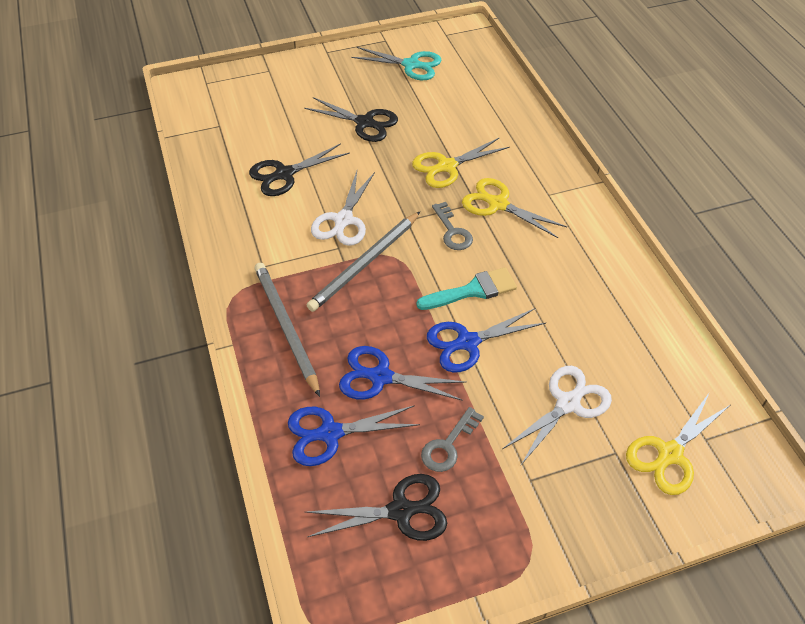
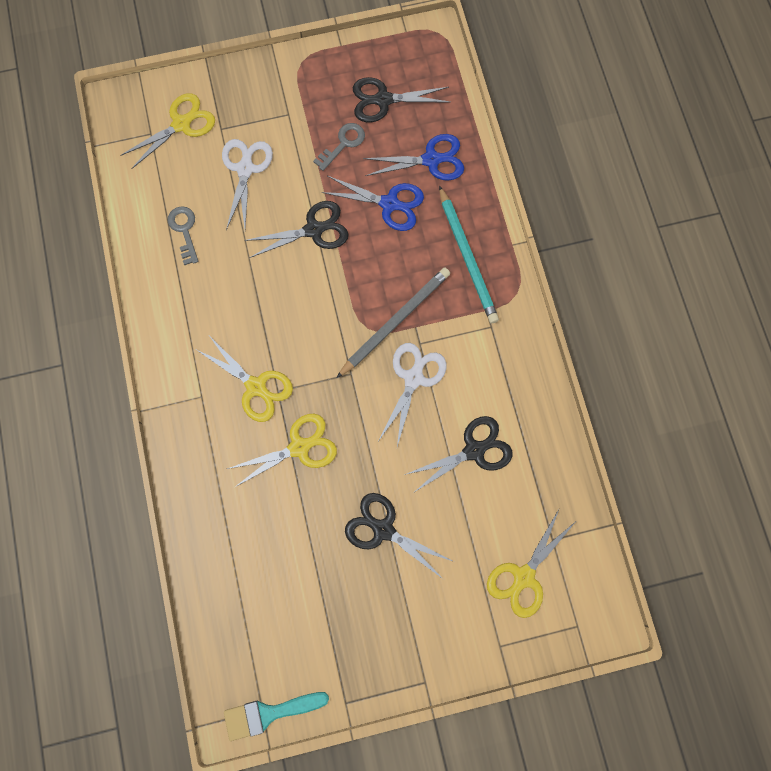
camera: 175 degrees left, 25 degrees up
(246, 105) = (524, 576): none -> yellow scissors
(286, 327) = (467, 257): grey pencil -> turquoise pencil
(411, 65) = (317, 641): turquoise scissors -> none
(452, 231) = (307, 354): grey key -> grey key (184, 230)
(468, 342) = (314, 230): blue scissors -> black scissors
(472, 290) = (300, 282): turquoise brush -> turquoise brush (269, 713)
(567, 404) = (245, 169): white scissors -> white scissors turned 135 degrees clockwise

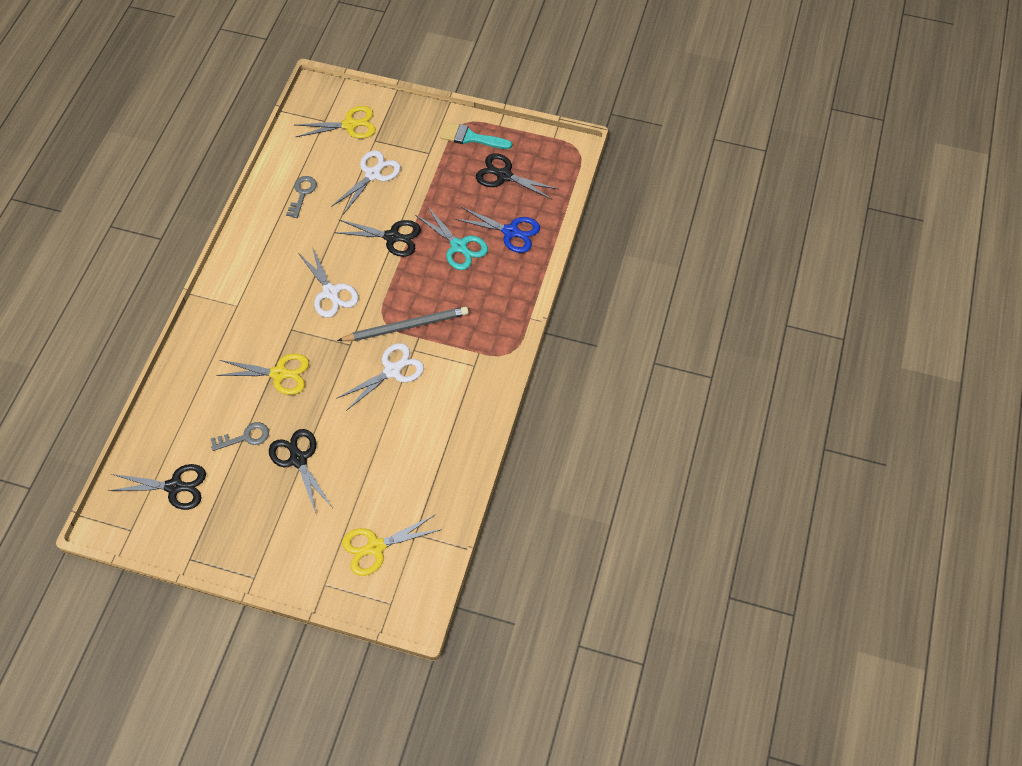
camera: 30 degrees right, 15 degrees down
(256, 387) = (278, 318): yellow scissors -> none
(269, 713) = (133, 535): turquoise brush -> turquoise brush (471, 137)
(291, 327) = (330, 292): none -> white scissors
(343, 144) = (454, 191): grey key -> grey key (245, 437)
(389, 204) = (459, 246): blue scissors -> turquoise scissors
(467, 257) = (490, 310): turquoise pencil -> none
(474, 450) = (401, 442): black scissors -> black scissors (174, 486)

